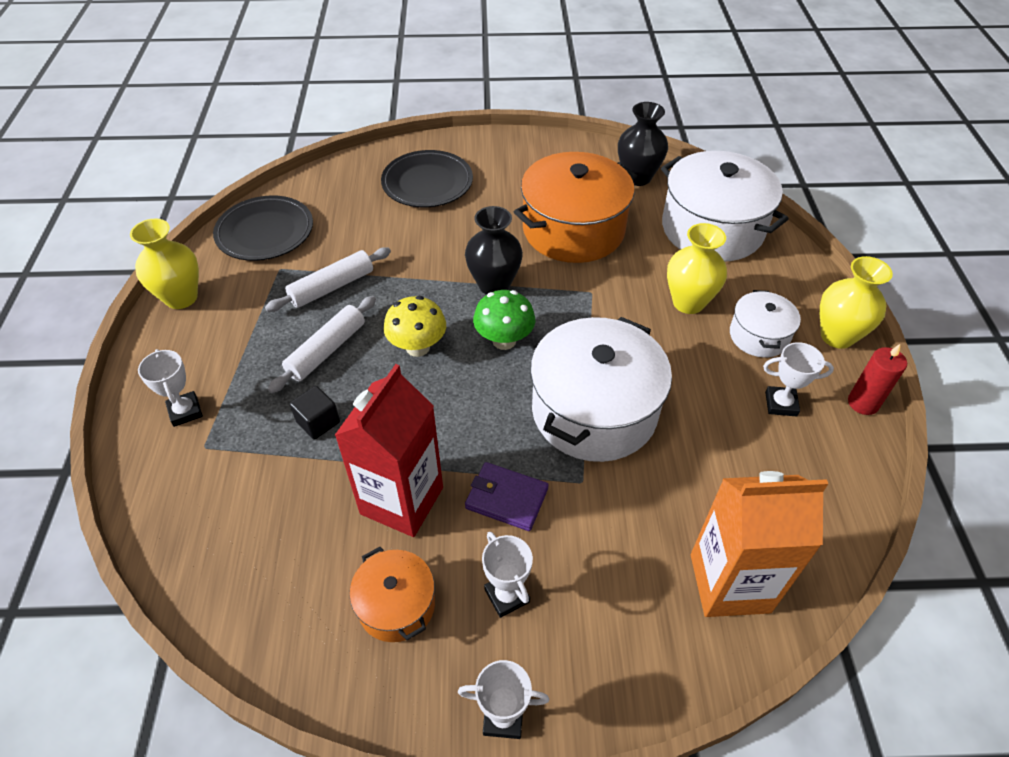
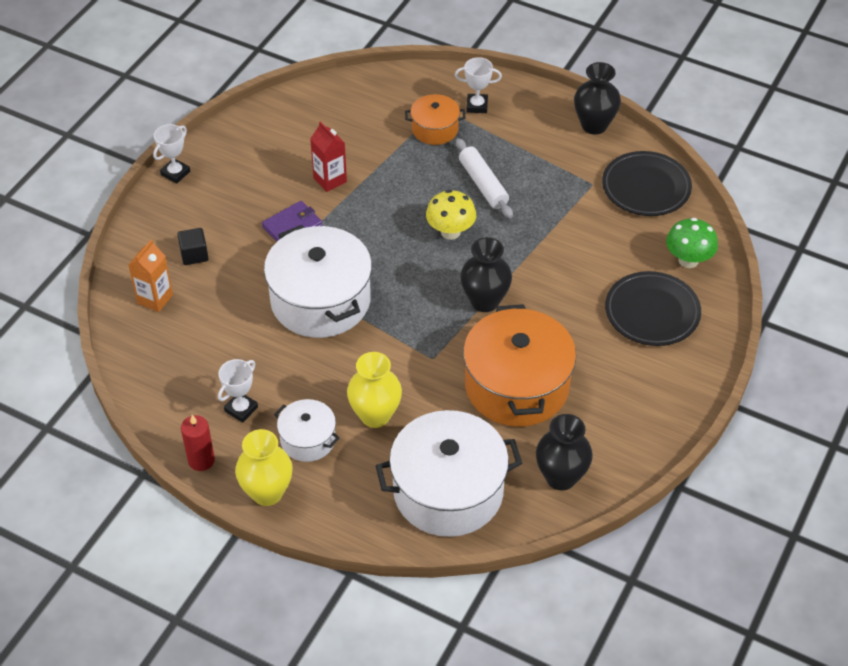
camera: 120 degrees right, 0 degrees up
(181, 298) = (594, 125): yellow vase -> black vase
(318, 422) = (420, 162): black cube -> black cube (194, 255)
(332, 287) = (549, 206): white rolling pin -> none
(396, 605) = (267, 156): orange pot -> orange pot (435, 129)
(402, 500) = (330, 180): red carton -> red carton, size x0.58
(504, 340) = (421, 281): green mushroom -> green mushroom (688, 260)
(507, 595) = (233, 200): white trophy -> none
(729, 583) = (155, 299): orange carton -> orange carton, size x0.58

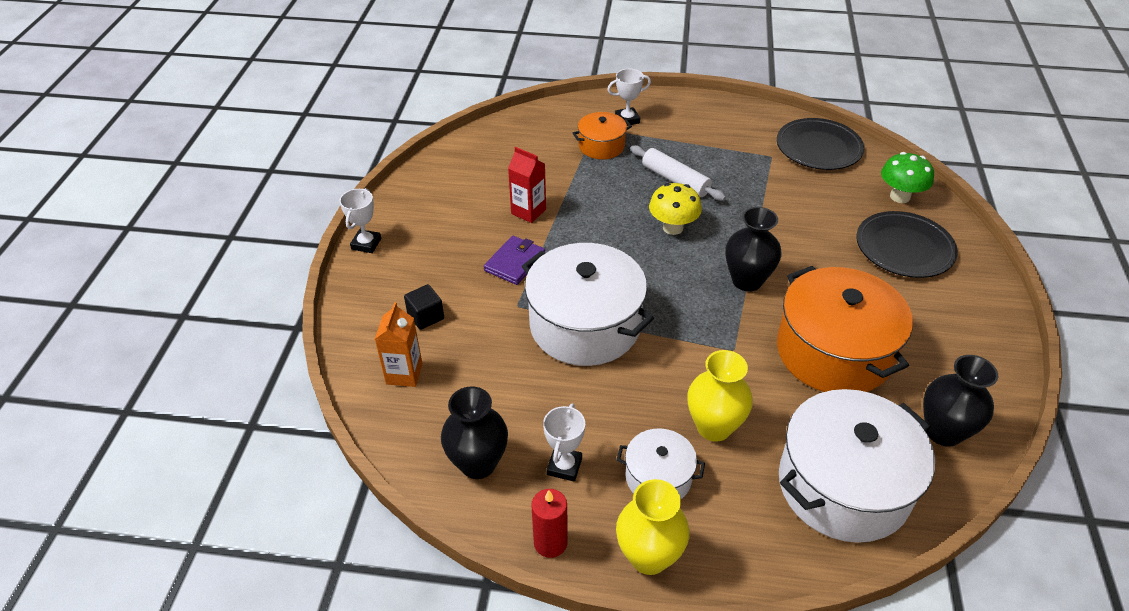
camera: 20 degrees left, 5 degrees down
(594, 125) = (739, 111): black vase -> black vase (478, 463)

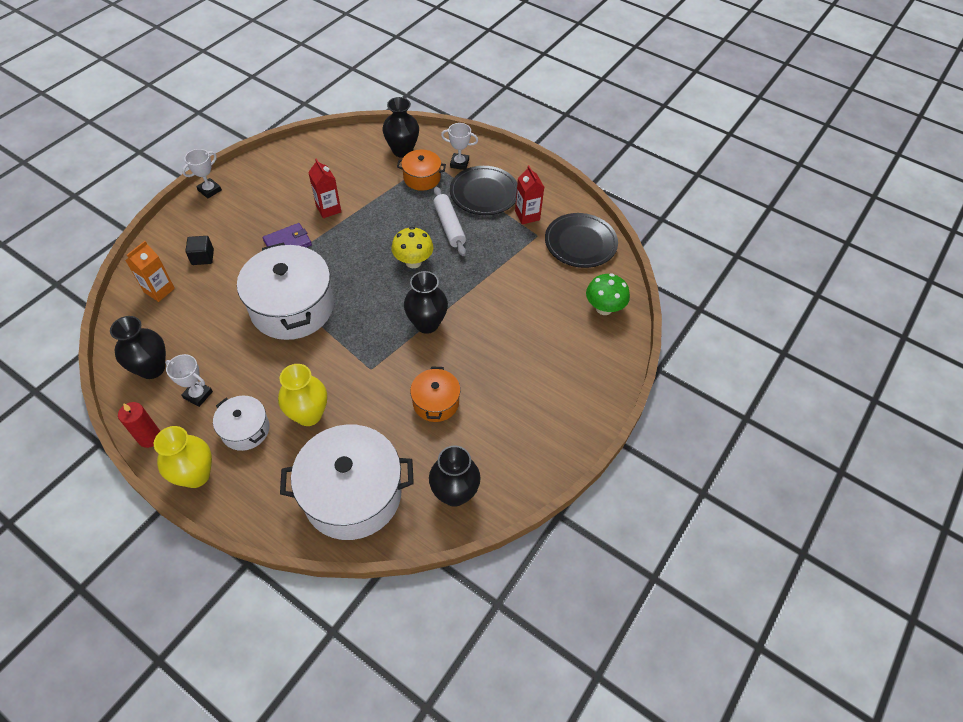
camera: 25 degrees right, 10 degrees up
(555, 128) = (402, 150): none -> black vase
(564, 466) = (198, 395): white trophy -> white trophy turned 75 degrees clockwise
(743, 142) = (527, 215): none -> red carton
(833, 352) = (435, 402): orange pot -> orange pot, size x0.51
(904, 248) = (565, 350): black plate -> black plate (484, 193)

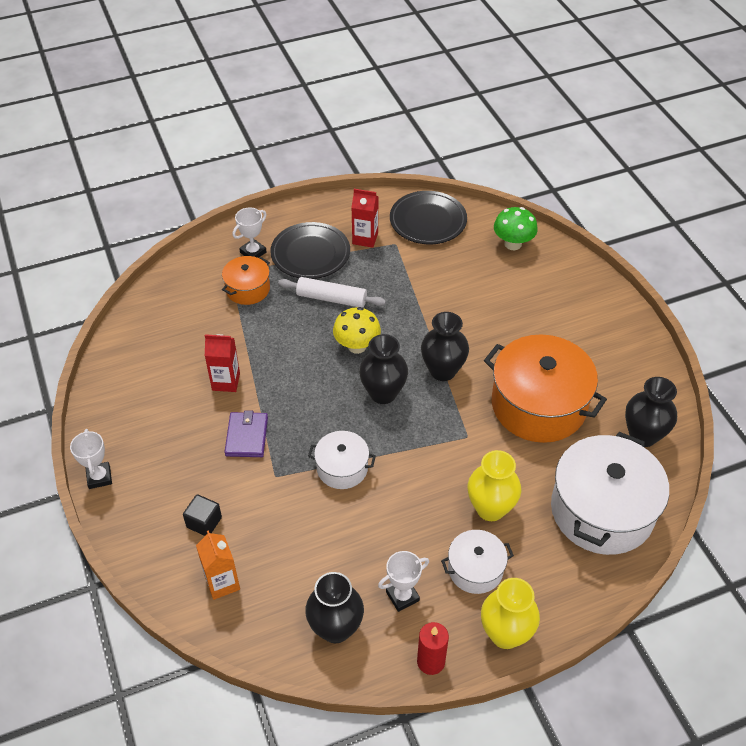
camera: 55 degrees left, 5 degrees down
(292, 307) = (342, 468): white pot -> white pot, size x0.51
(402, 150) = (193, 286): black vase -> black vase (383, 393)
(435, 402) = (538, 405): orange pot -> orange pot, size x1.95

